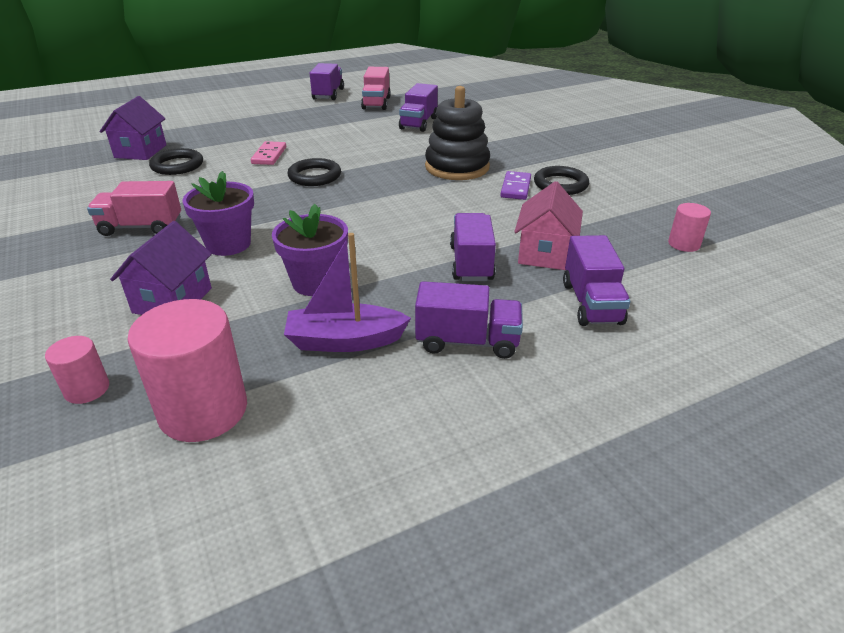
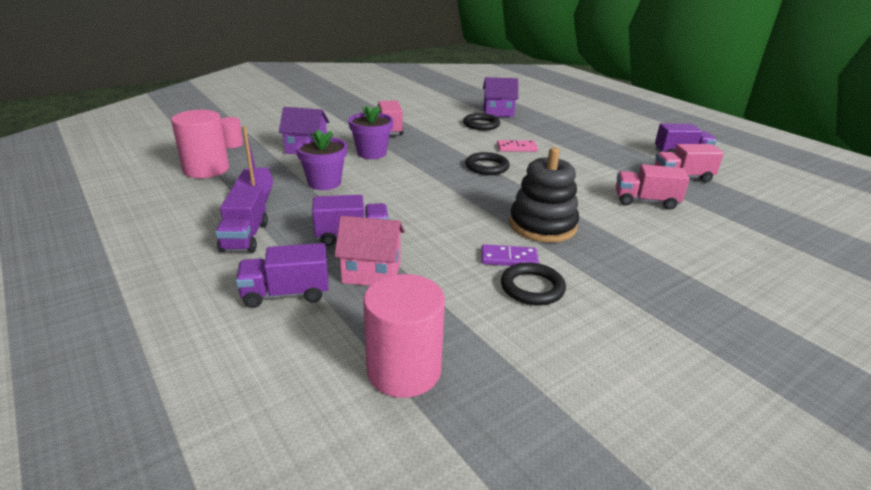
camera: 80 degrees right, 5 degrees down
(418, 123) = (645, 201): purple truck -> pink truck
(684, 244) = (404, 370): pink cylinder -> pink cylinder, size x1.96

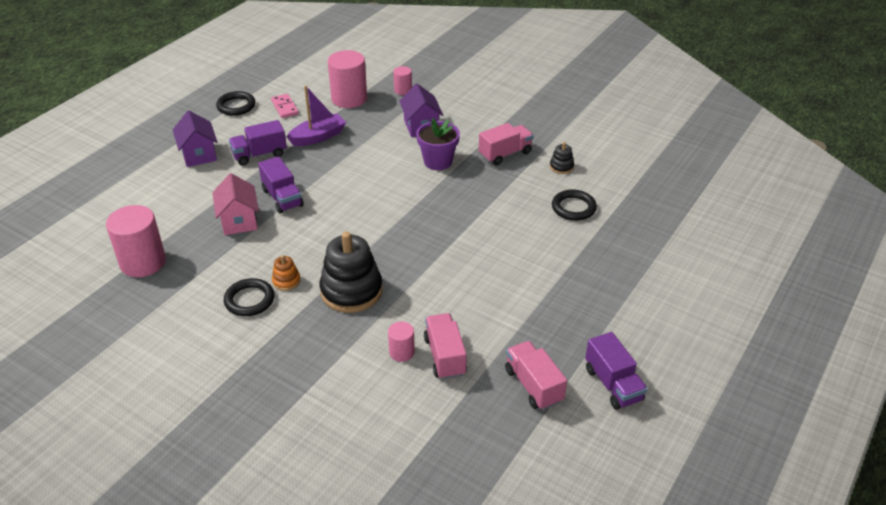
camera: 70 degrees right, 10 degrees up
(286, 294) = (201, 195): purple truck -> none
(324, 183) = (361, 157): purple flower pot -> none
(426, 117) = (561, 167): none -> black stacking toy
(487, 167) = (456, 235): black ring -> black ring (236, 106)
(498, 112) = (628, 212): purple house -> purple house (199, 154)
(509, 258) = (286, 281): purple domino -> orange stacking toy
(516, 148) = (523, 246): pink domino -> pink domino (284, 107)
(637, 218) = (402, 352): none -> pink cylinder

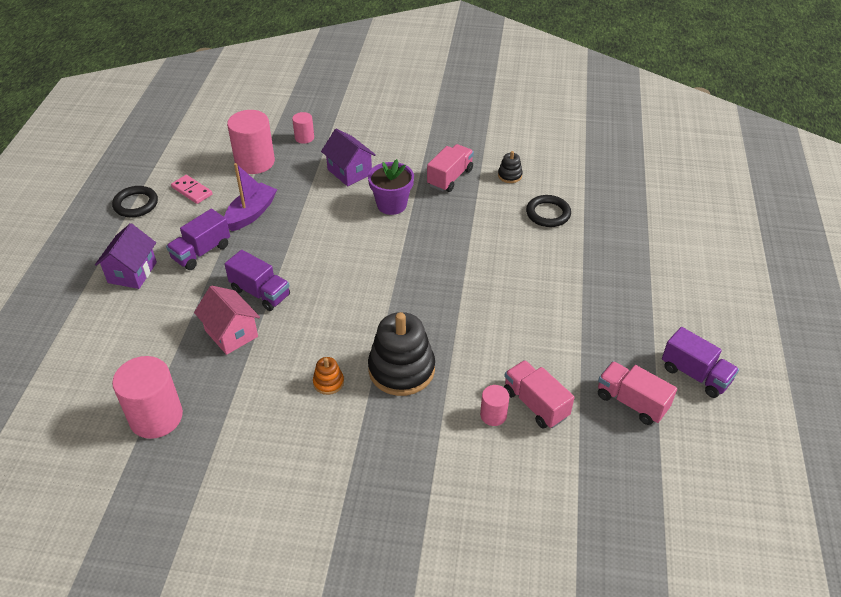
camera: 25 degrees left, 5 degrees up
(199, 154) = (132, 272): purple house -> purple house turned 60 degrees clockwise
(249, 300) = (304, 417): black ring -> none

